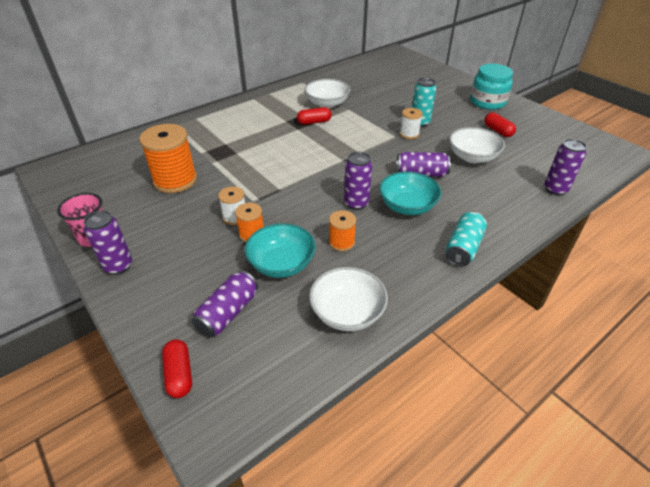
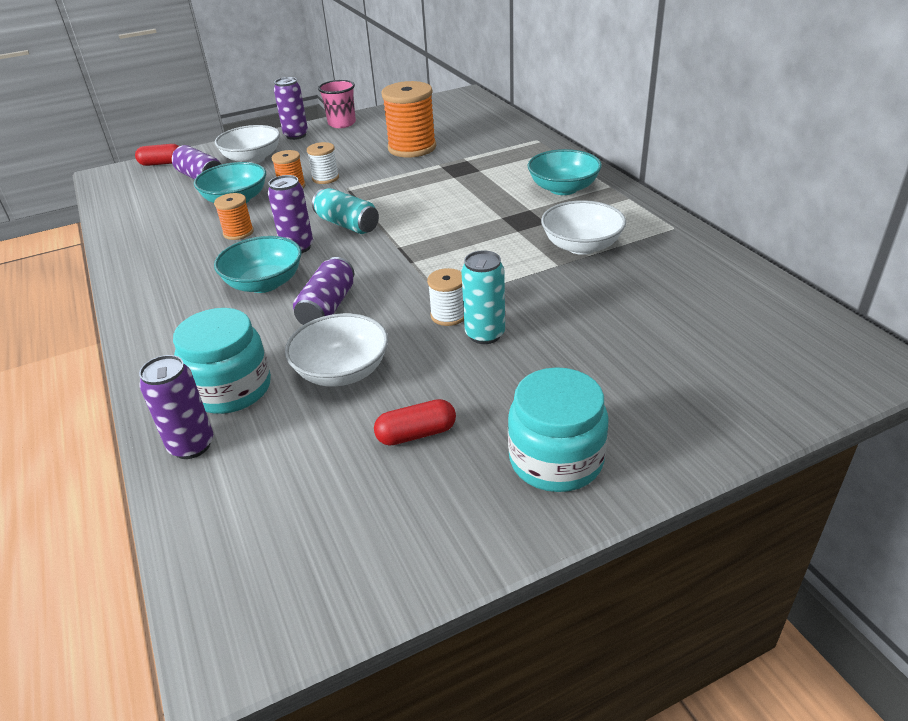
camera: 105 degrees right, 5 degrees down
(256, 112) = (563, 188): none -> turquoise bowl
(314, 122) = (519, 231): red capsule -> none
(347, 312) = (146, 228): white bowl -> white bowl (252, 159)
(463, 248) = (158, 311): turquoise can -> turquoise can (347, 224)
(510, 189) = (231, 389): none -> turquoise jar

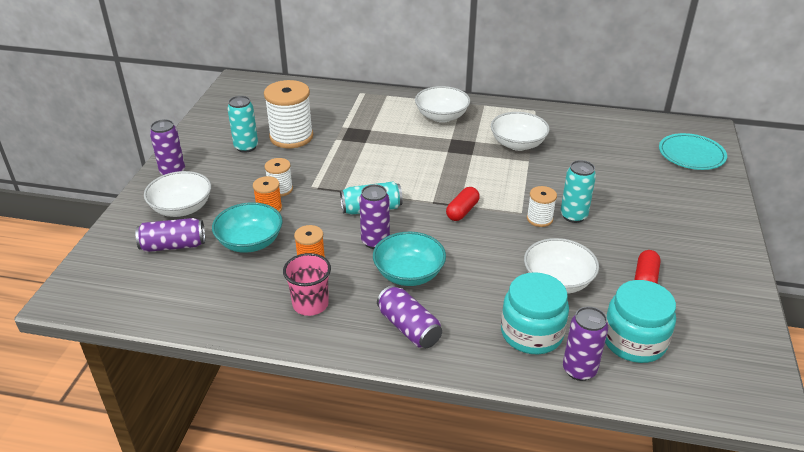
camera: 55 degrees left, 0 degrees up
(162, 163) = (101, 257): red capsule -> red capsule (462, 211)
(327, 307) = (475, 259): purple can -> purple can (409, 328)
(342, 123) = (190, 145): pink cup -> pink cup (310, 304)
(369, 140) = (246, 147): none -> turquoise can
(412, 148) = (291, 137): orange spool -> white spool
(556, 460) = (703, 244): turquoise jar -> turquoise jar (634, 341)
(563, 188) = (441, 116): turquoise bowl -> white bowl
(777, 372) = (691, 155): none -> turquoise plate

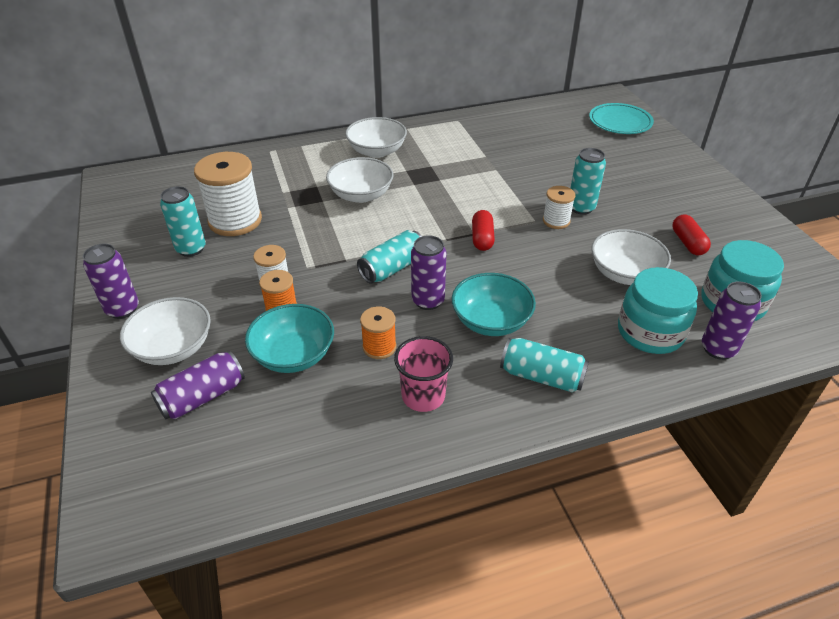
camera: 30 degrees left, 5 degrees up
(409, 328) = (541, 376): purple can -> turquoise can
(518, 144) = (472, 156): white bowl -> white bowl (361, 195)

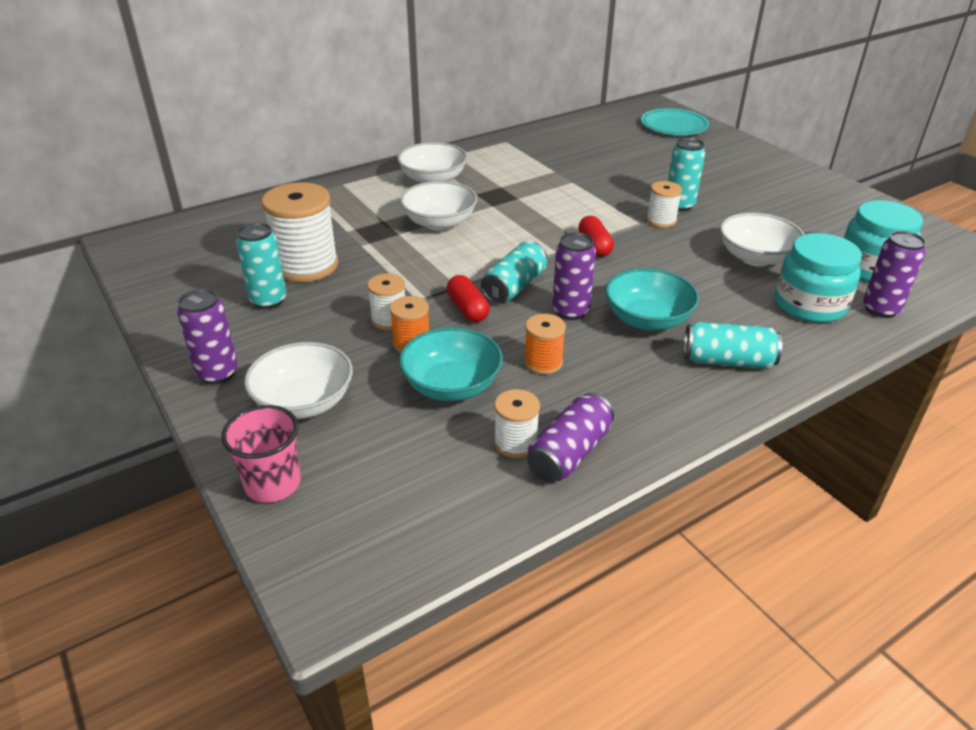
camera: 15 degrees left, 5 degrees down
(202, 397) = (368, 444): purple can -> purple can (569, 453)
(318, 420) = (515, 443): none -> white spool
(423, 396) = (617, 400): pink cup -> pink cup (273, 484)
(688, 243) = (800, 223): red capsule -> red capsule (467, 309)

